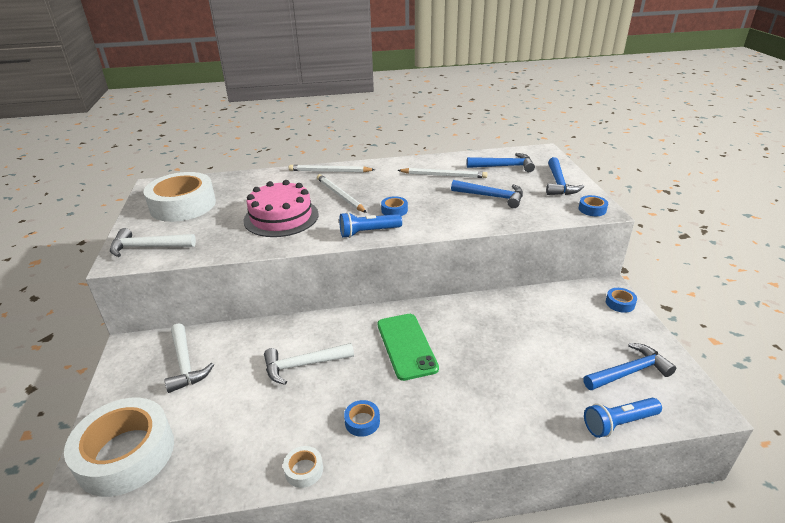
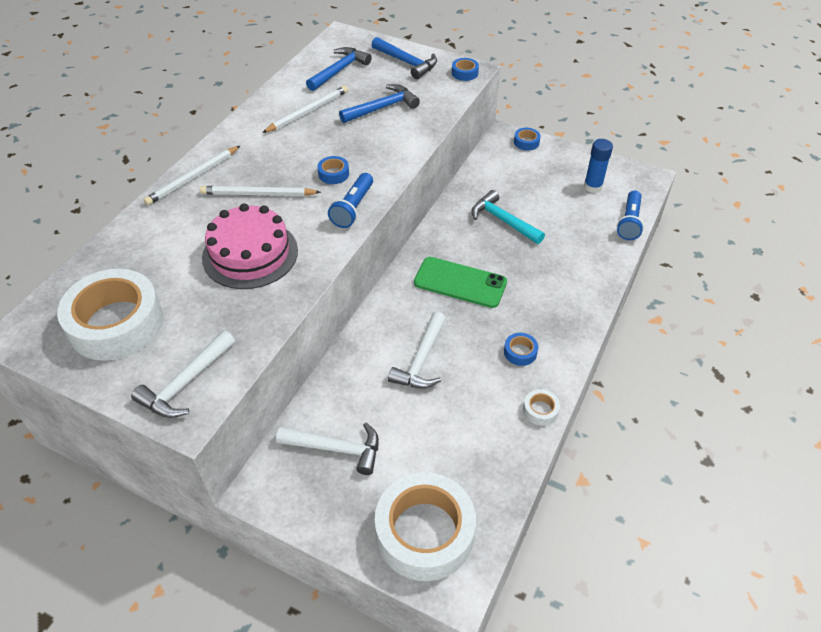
camera: 55 degrees left, 15 degrees up
(506, 336) = (503, 221): none -> turquoise hammer
(629, 372) = (592, 187): blue hammer -> blue glue stick

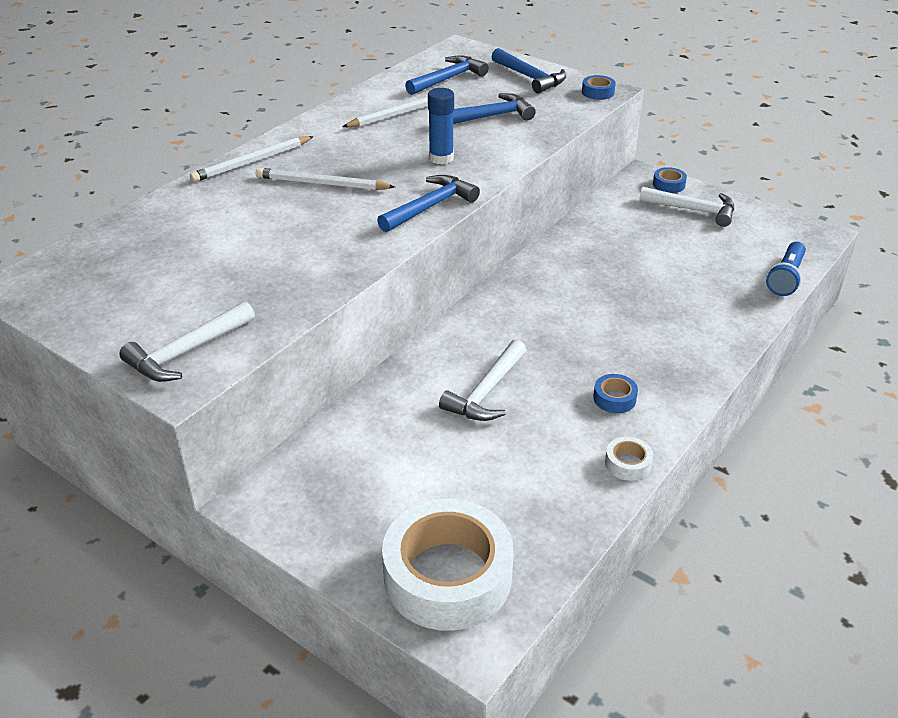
camera: 10 degrees right, 10 degrees down
(116, 323) = (125, 287): white tape -> none
(250, 254) = (297, 238): pink cake -> none
(333, 174) = (415, 173): blue tape -> none
(336, 448) = (358, 471): white hammer -> white hammer (693, 210)
(353, 208) = (430, 207): blue flashlight -> blue hammer
(460, 283) = (553, 318): green phone -> none
(503, 221) = (622, 260): turquoise hammer -> none
(592, 187) = (745, 237): blue glue stick -> blue glue stick (441, 158)

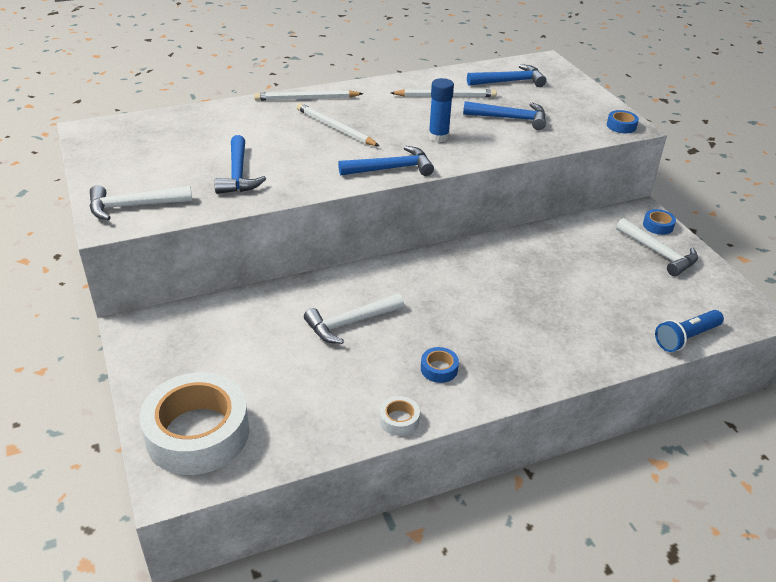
camera: 30 degrees right, 0 degrees up
(530, 77) = (576, 98): blue hammer -> blue hammer (238, 174)

